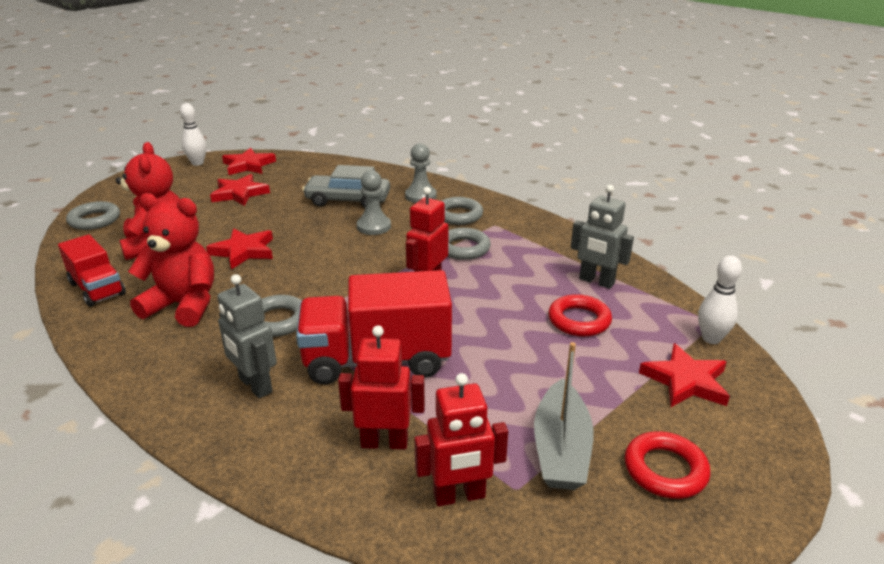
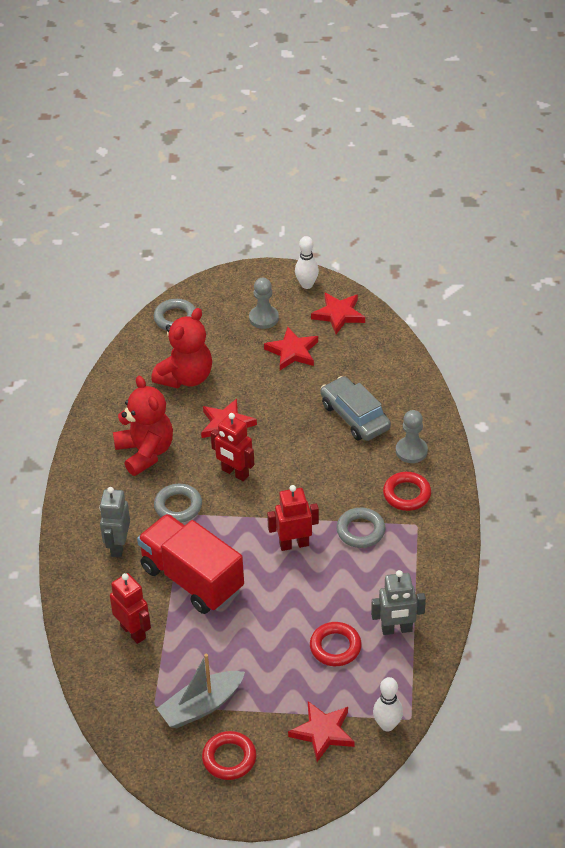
camera: 50 degrees right, 15 degrees up
(97, 289) = (117, 400): red truck -> none
(374, 226) = (334, 461): grey pawn -> grey pawn (264, 318)
(458, 215) = (407, 494): grey ring -> red ring
(459, 496) = (128, 686): red robot -> red robot (235, 473)
(596, 281) = (397, 629): grey robot -> grey robot turned 90 degrees counterclockwise

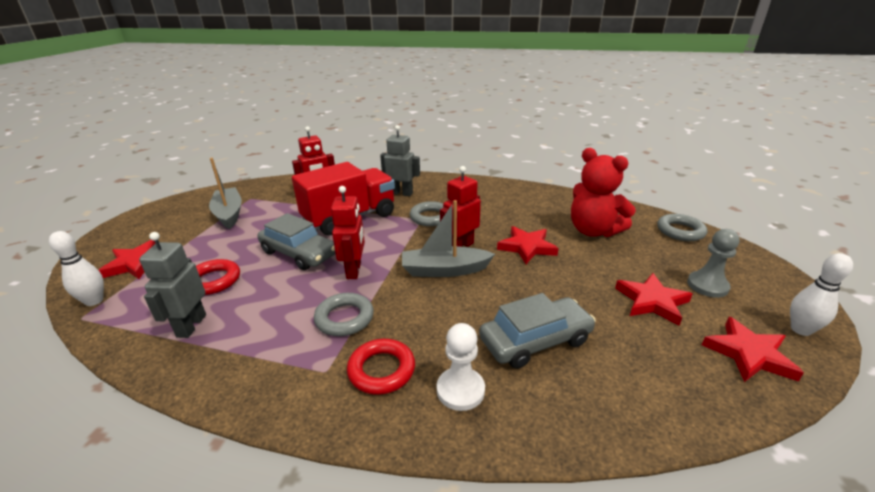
camera: 100 degrees right, 15 degrees down
(145, 452) = (497, 208): red teddy bear -> none
(229, 758) = (172, 221): red ring -> none
(274, 598) = (299, 253): none -> grey car
(278, 479) = (444, 270): none -> grey boat
(411, 451) = (460, 390): grey pawn -> white pawn

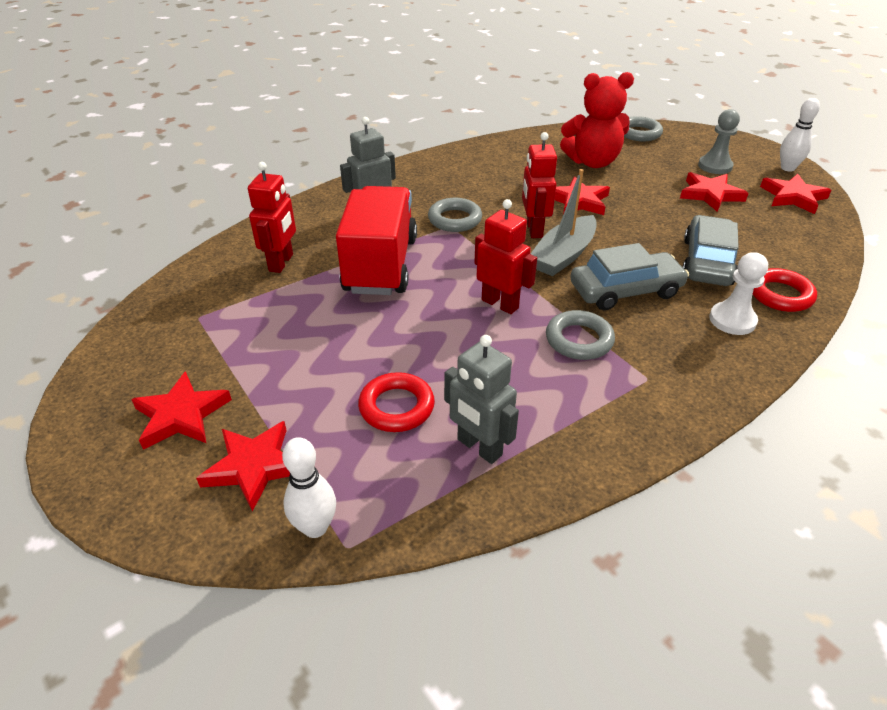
camera: 50 degrees left, 10 degrees up
(168, 229) = (181, 415): none -> red star
(229, 214) = (220, 348): grey boat -> none
(299, 253) = (415, 326): grey car -> grey car (625, 291)
(381, 370) = (674, 348): red ring -> red ring (780, 295)

